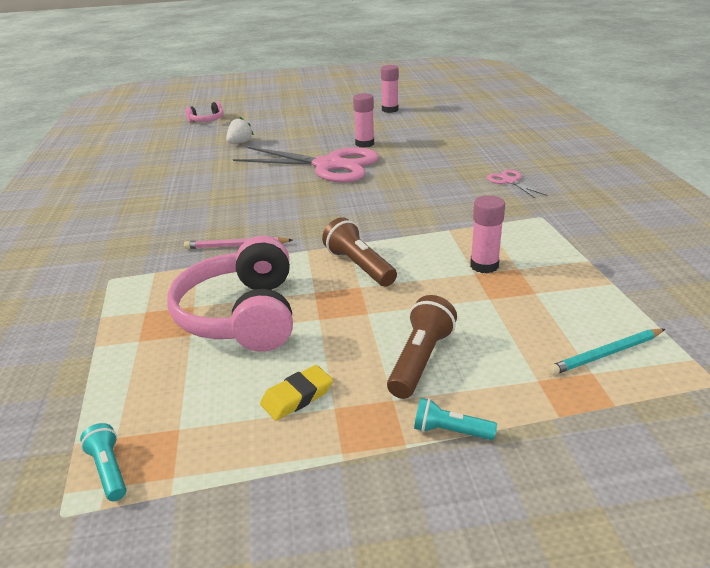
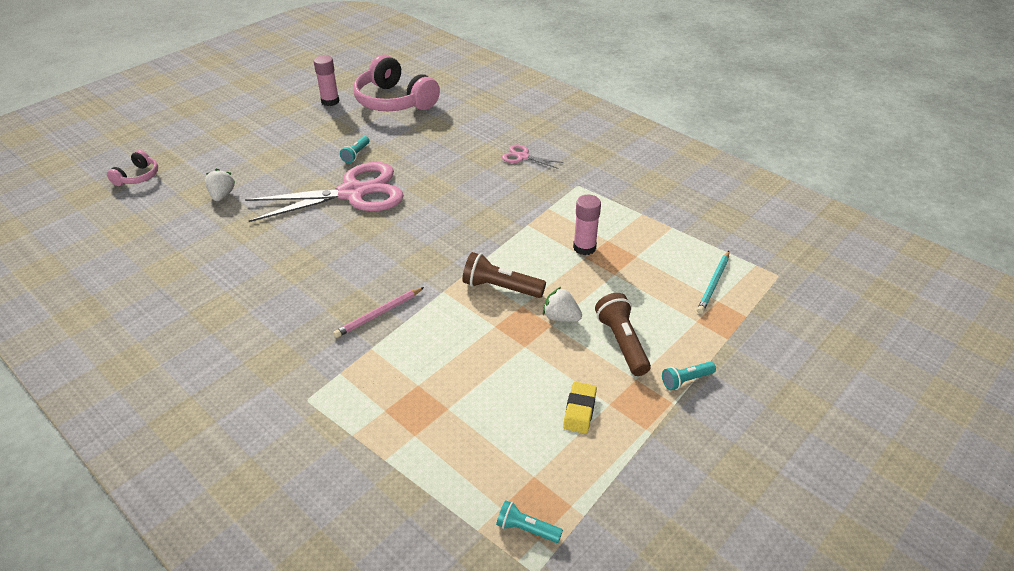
camera: 40 degrees left, 10 degrees up
(242, 315) = (466, 372): pink headphones -> pink headphones (394, 101)
(364, 144) = (356, 154): pink glue stick -> turquoise flashlight
(384, 311) = (561, 317): none -> white strawberry

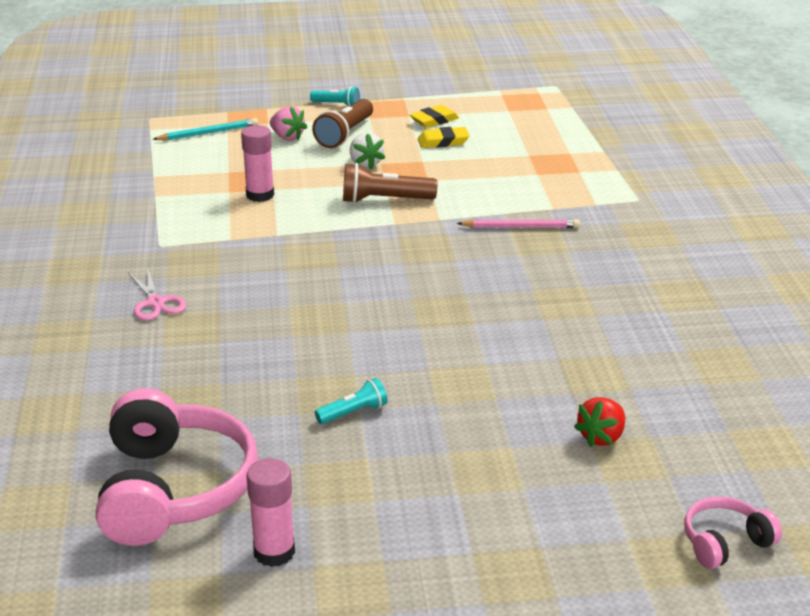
camera: 140 degrees left, 10 degrees down
(222, 195) = (601, 437): white strawberry -> red strawberry
(353, 193) = (420, 356): pink scissors -> none
(500, 288) = (384, 200): brown flashlight -> brown flashlight turned 120 degrees clockwise
(526, 529) = (541, 97): turquoise flashlight -> none
(537, 382) = (443, 142): none -> yellow eraser
(657, 313) = (287, 137): none -> pink strawberry

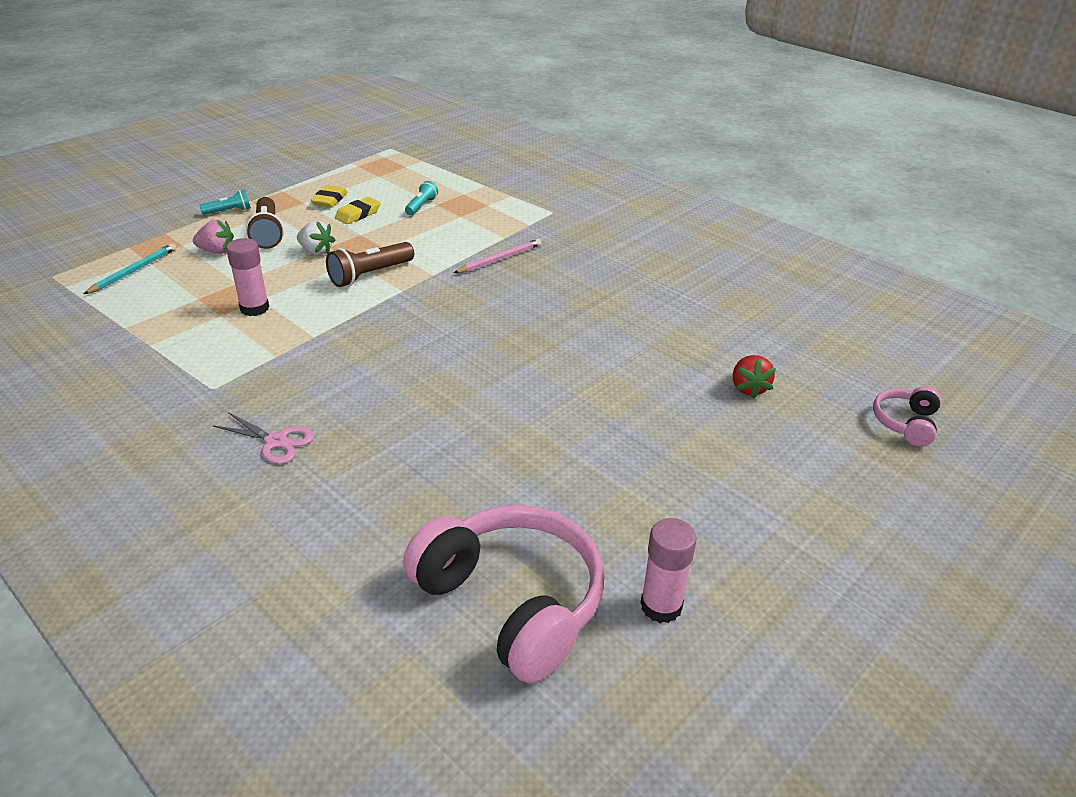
camera: 40 degrees left, 5 degrees up
(353, 412) = (567, 455): turquoise flashlight -> turquoise flashlight (421, 206)

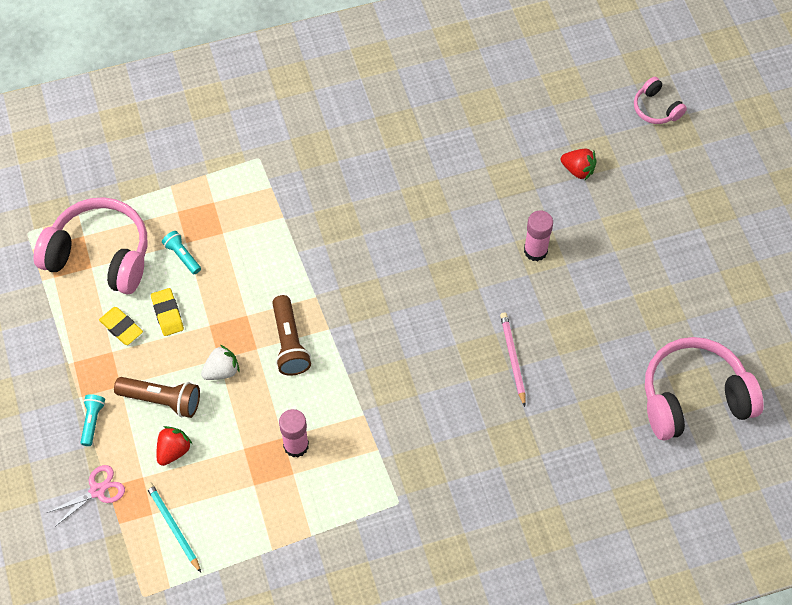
camera: 60 degrees left, 25 degrees up
(217, 251) = (173, 450): pink strawberry -> red strawberry
(276, 441) = (486, 477): pink scissors -> pink scissors (97, 490)
(392, 176) = (100, 255): none -> pink headphones
(499, 259) = (319, 237): pink pencil -> pink pencil (512, 359)
(661, 606) = (731, 327): pink glue stick -> pink glue stick (535, 251)

